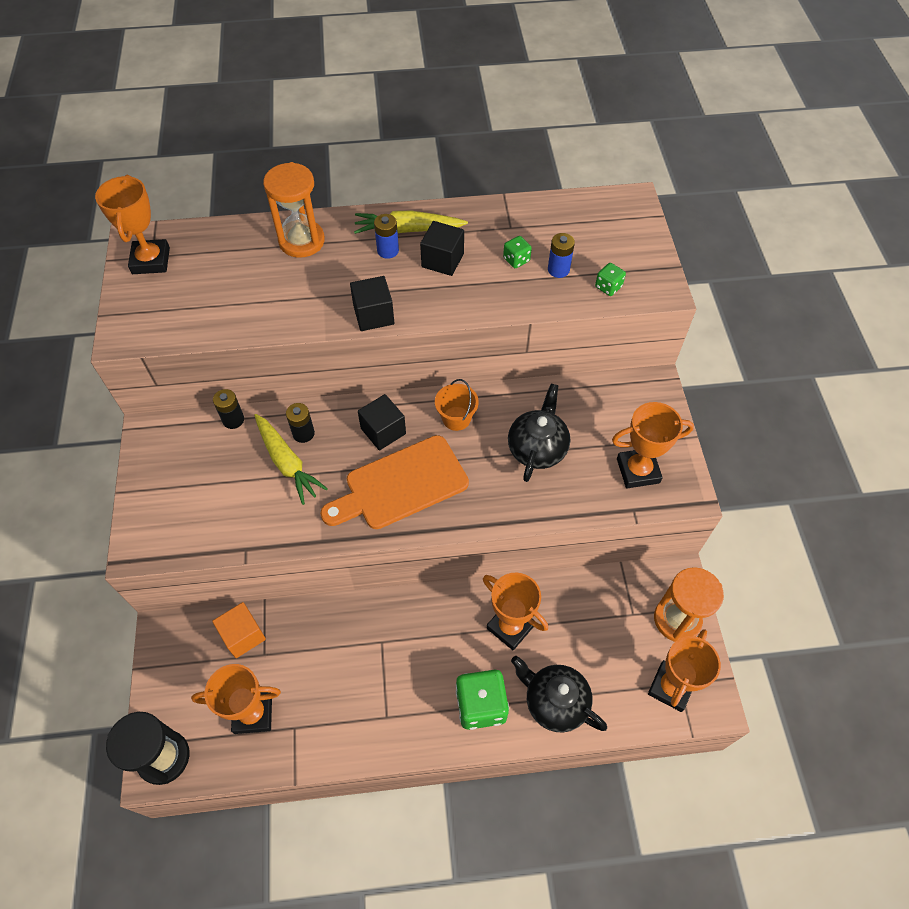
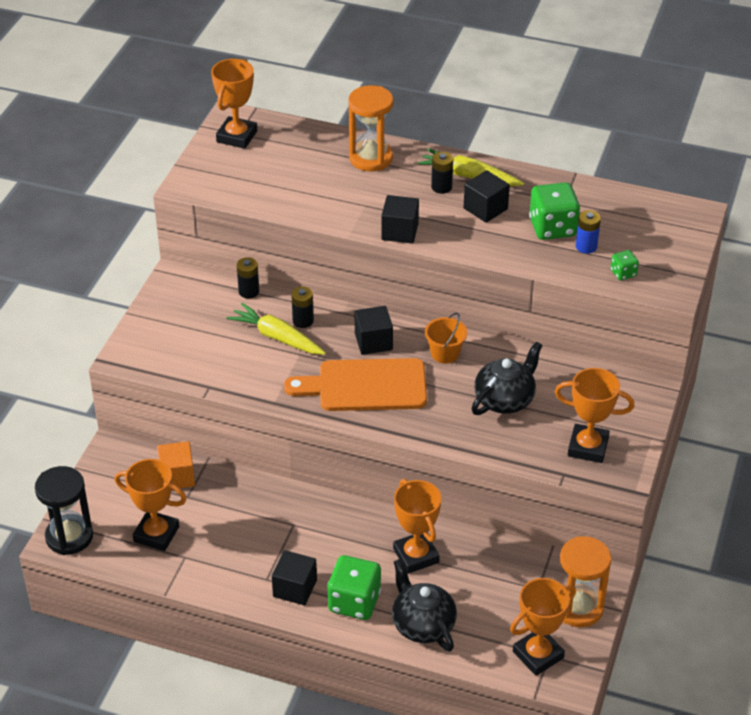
camera: 25 degrees right, 15 degrees down
(287, 462) = (277, 337): yellow carrot -> yellow carrot turned 135 degrees clockwise
(388, 250) = (441, 187): blue battery -> black battery
(418, 716) = (295, 588): none -> black cube
(516, 260) = (552, 228): green dice -> green dice, size x2.03

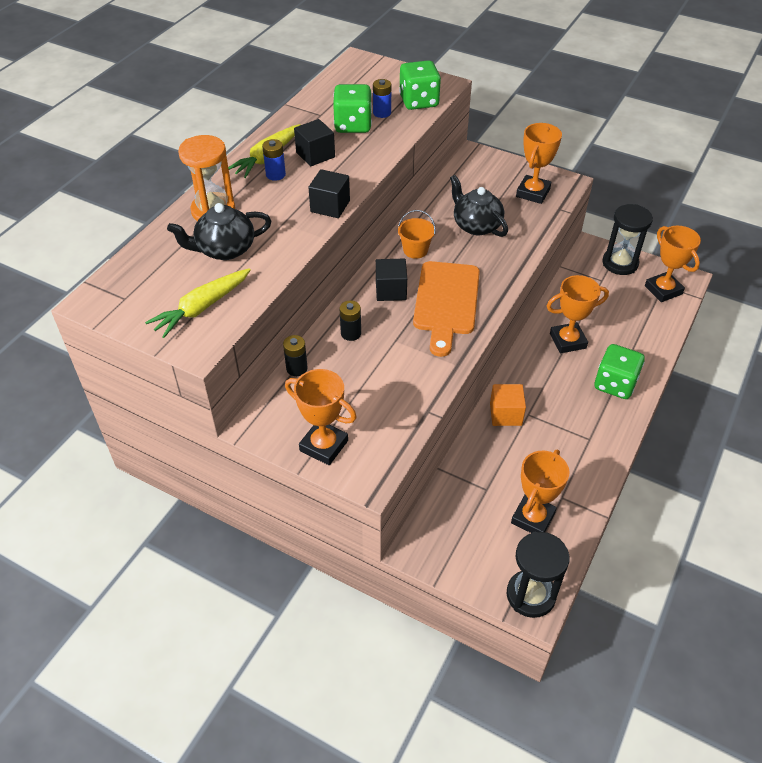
camera: 80 degrees left, 5 degrees up
(177, 476) = (460, 495): orange cube -> orange cube (505, 414)
(237, 136) = (130, 300): orange trophy -> orange trophy (324, 446)
(277, 337) = (369, 354): yellow carrot -> yellow carrot (202, 308)
(295, 588) = (600, 421): black cube -> none
(422, 624) = (637, 347): black teapot -> black teapot (225, 249)
(441, 187) = (275, 174): black battery -> blue battery
(578, 608) = (620, 263): orange hourglass -> black hourglass
(623, 273) = (419, 101): green dice -> green dice, size x2.03

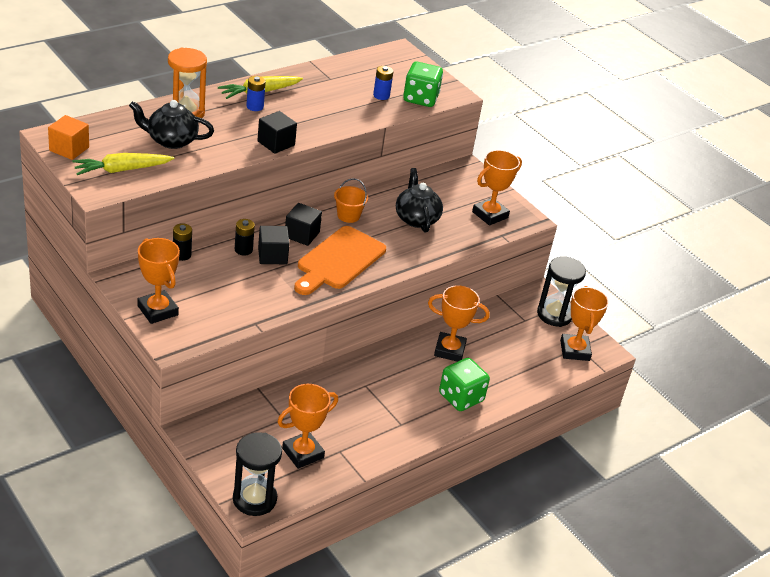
camera: 20 degrees right, 10 degrees down
(315, 155) = (298, 105): black cube -> black cube (272, 255)
(353, 125) = (349, 95): green dice -> none
(505, 414) = (346, 377): orange cube -> orange cube (69, 149)

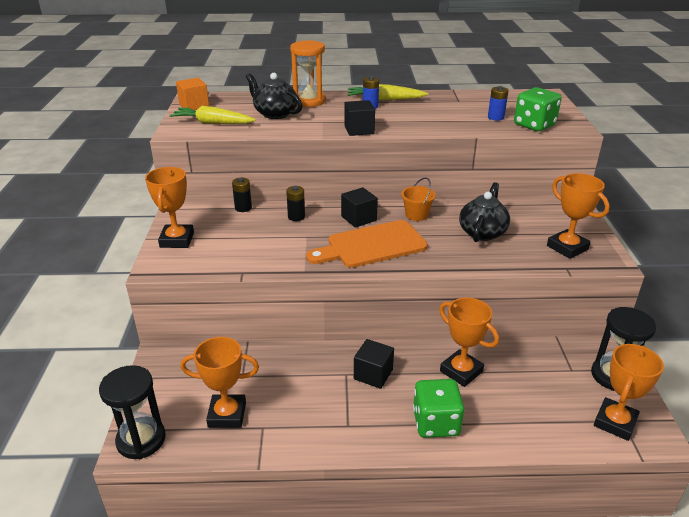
camera: 40 degrees right, 5 degrees down
(272, 255) = (316, 227): black cube -> black cube (373, 374)
(490, 215) = (567, 247): orange trophy -> orange trophy turned 60 degrees clockwise

